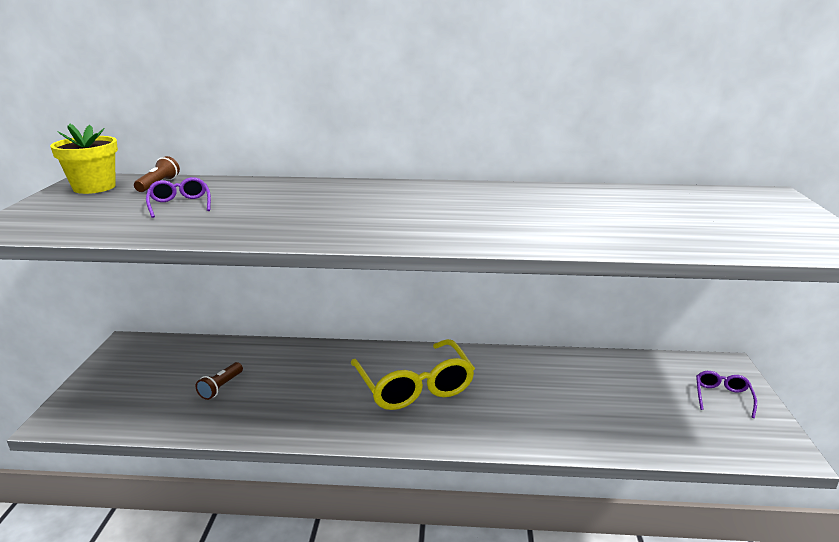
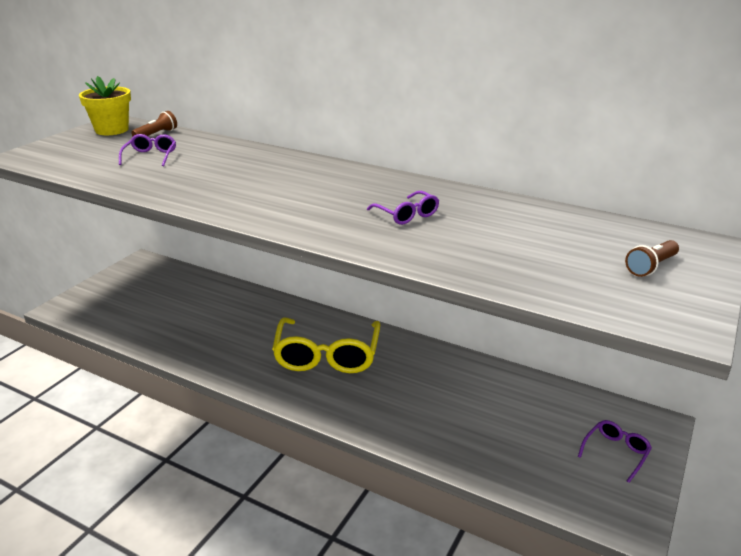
camera: 25 degrees right, 5 degrees up
(221, 387) = (180, 314): brown flashlight -> brown flashlight (651, 267)
(521, 212) = (407, 215): none -> purple glasses

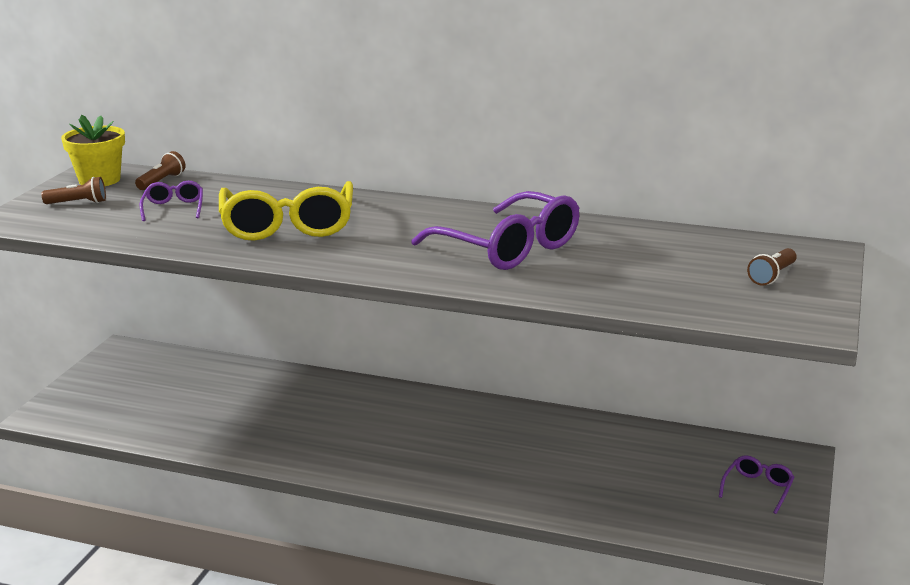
camera: 10 degrees left, 5 degrees down
(82, 146) = (78, 203): none -> brown flashlight
(327, 356) = (408, 431): yellow glasses -> yellow glasses (288, 225)
(407, 215) = (508, 248): purple glasses -> purple glasses, size x2.12

